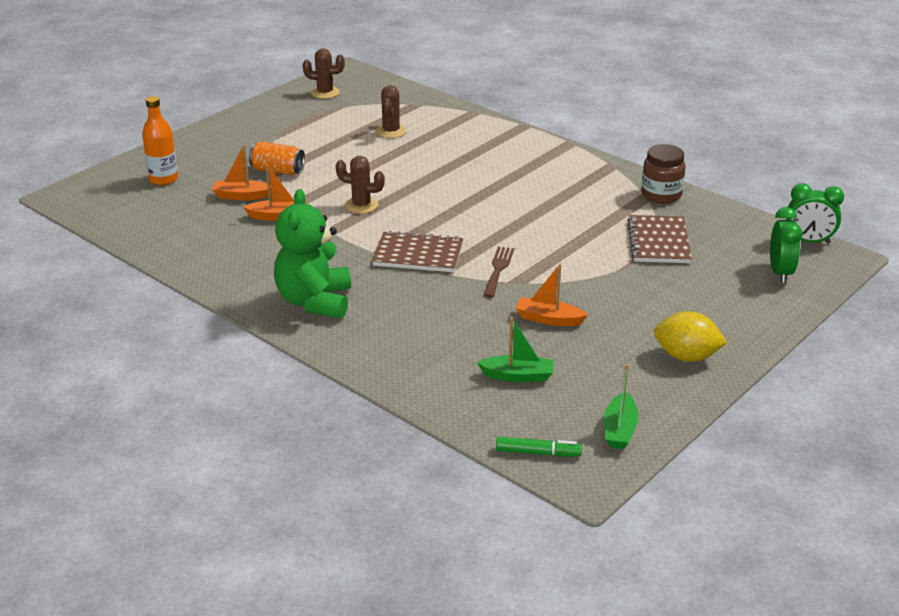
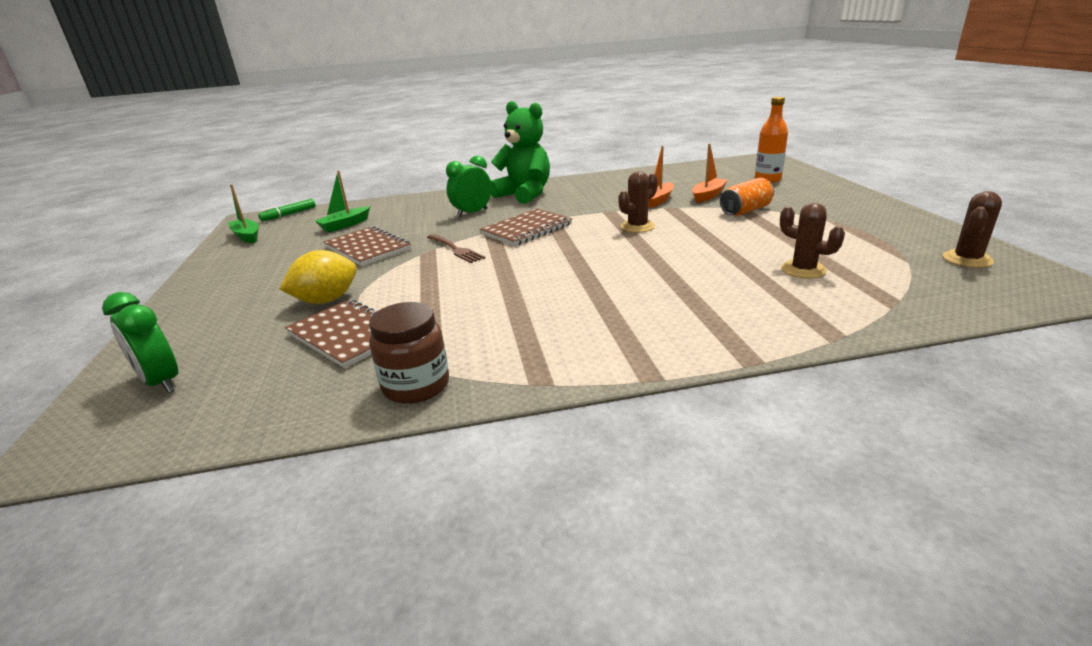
camera: 130 degrees right, 5 degrees down
(548, 319) = (368, 248): orange boat -> brown notebook
(686, 357) = (228, 278): yellow lemon -> yellow lemon (326, 300)
(808, 241) = (127, 450): green clock -> green clock (472, 213)

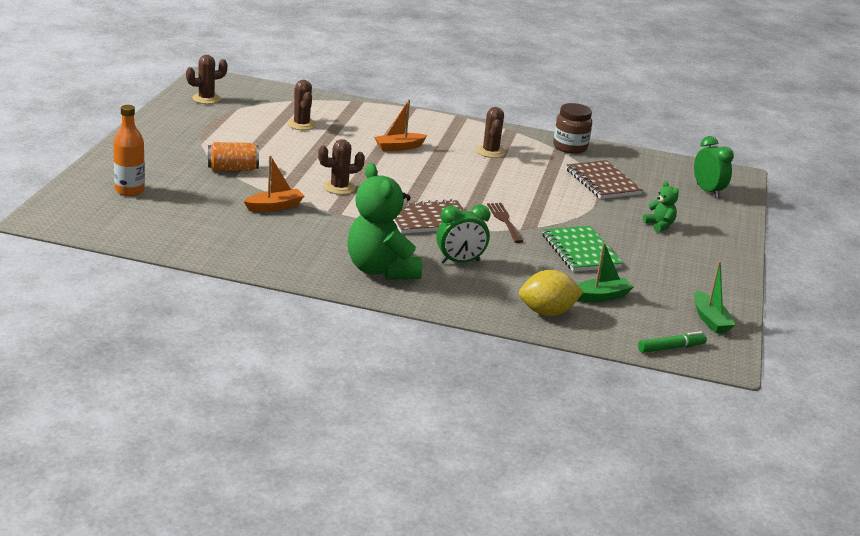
camera: 160 degrees left, 0 degrees up
(271, 299) = (659, 225): none -> green teddy bear
(326, 300) = (617, 210): yellow lemon -> yellow lemon (547, 312)
(368, 248) = (580, 251): brown notebook -> green notebook
(536, 324) = (490, 152): none -> brown cactus
(708, 195) = (222, 194): orange boat -> orange boat (399, 147)

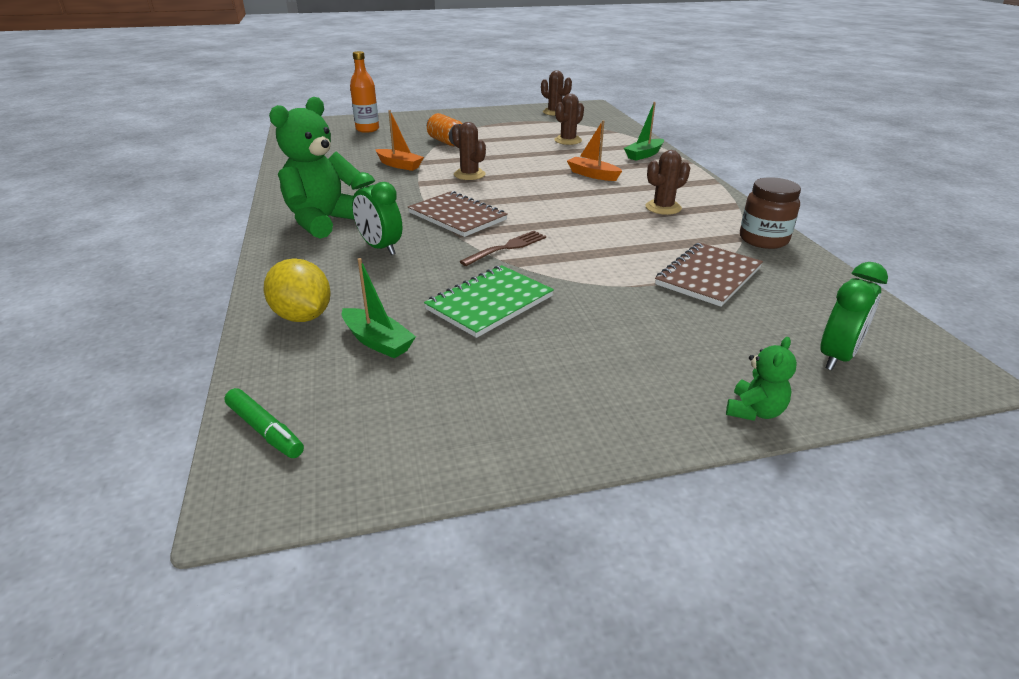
camera: 65 degrees right, 5 degrees up
(659, 225) = (648, 341): green teddy bear -> green teddy bear (754, 411)
(710, 320) = (388, 450): green boat -> green boat (644, 155)

